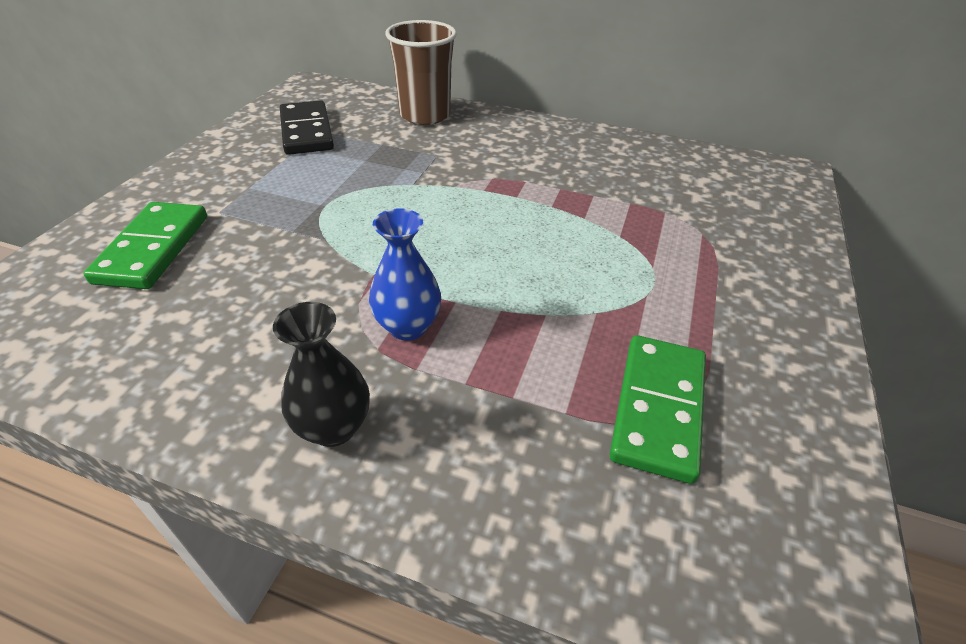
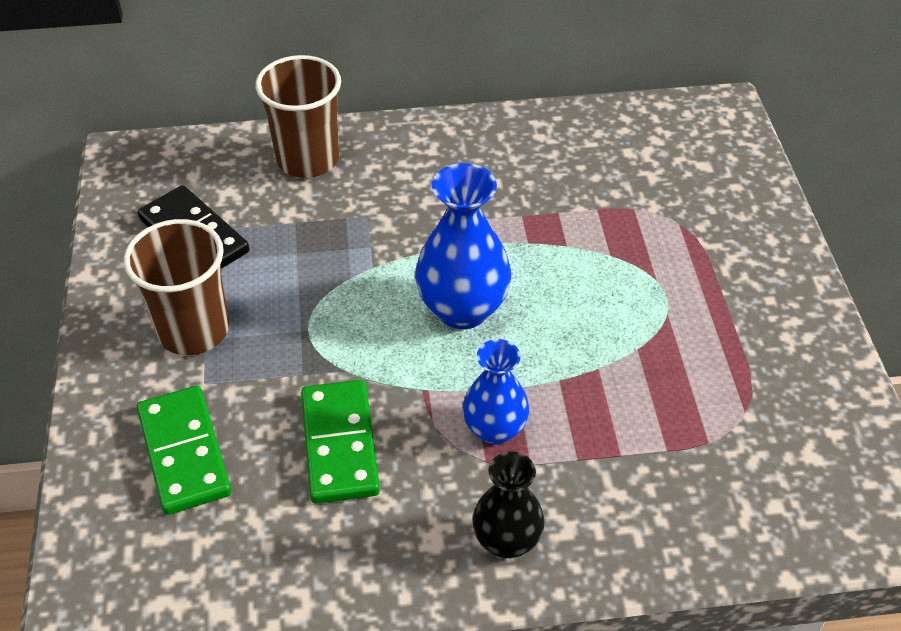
camera: 25 degrees left, 5 degrees up
(247, 180) = (193, 330): none -> brown cup
(458, 231) = (462, 309): none -> blue vase
(658, 408) = (729, 417): green domino -> green domino (340, 444)

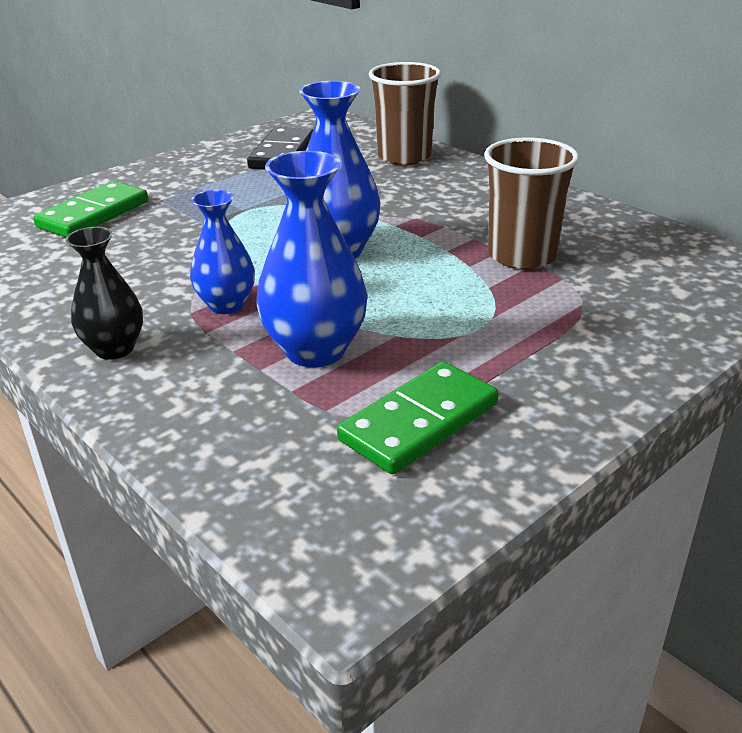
camera: 55 degrees right, 15 degrees down
(193, 330) = (201, 181): brown cup -> brown cup (522, 256)
(340, 444) = (150, 256): green domino -> green domino (419, 422)
(620, 408) = (315, 350): none -> blue vase

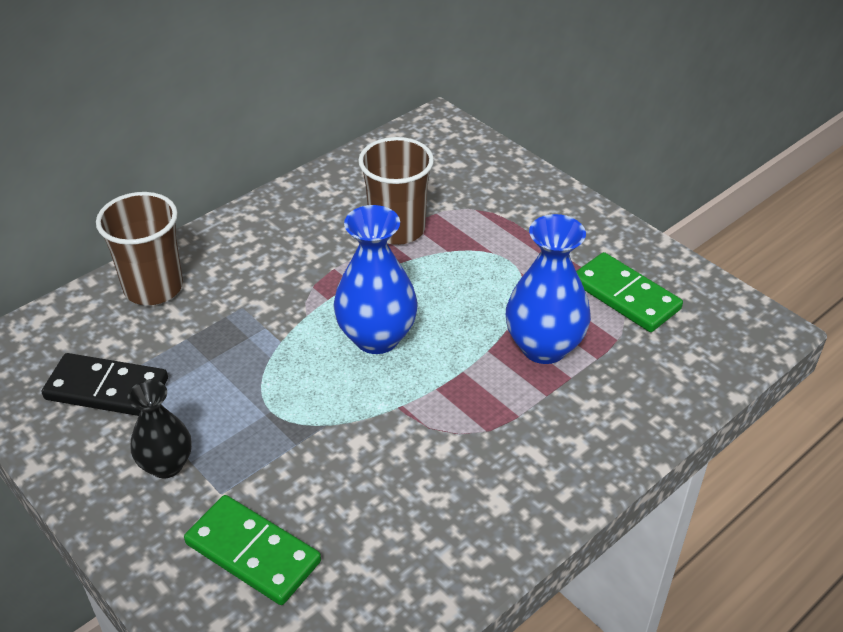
camera: 90 degrees left, 10 degrees up
(114, 349) = (548, 474): black vase -> black vase (166, 465)
(226, 305) = (473, 406): blue vase -> none

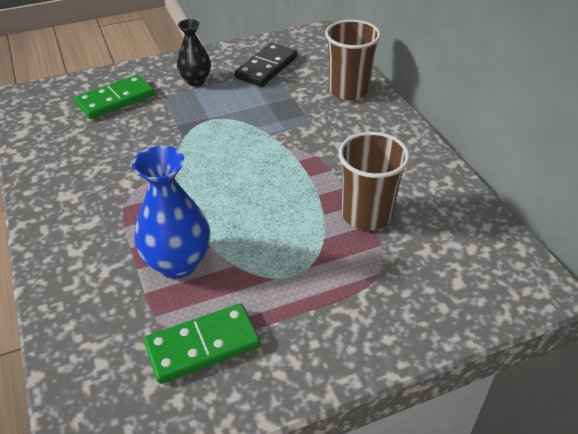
camera: 110 degrees right, 0 degrees up
(377, 337) = (245, 175): blue vase -> none

